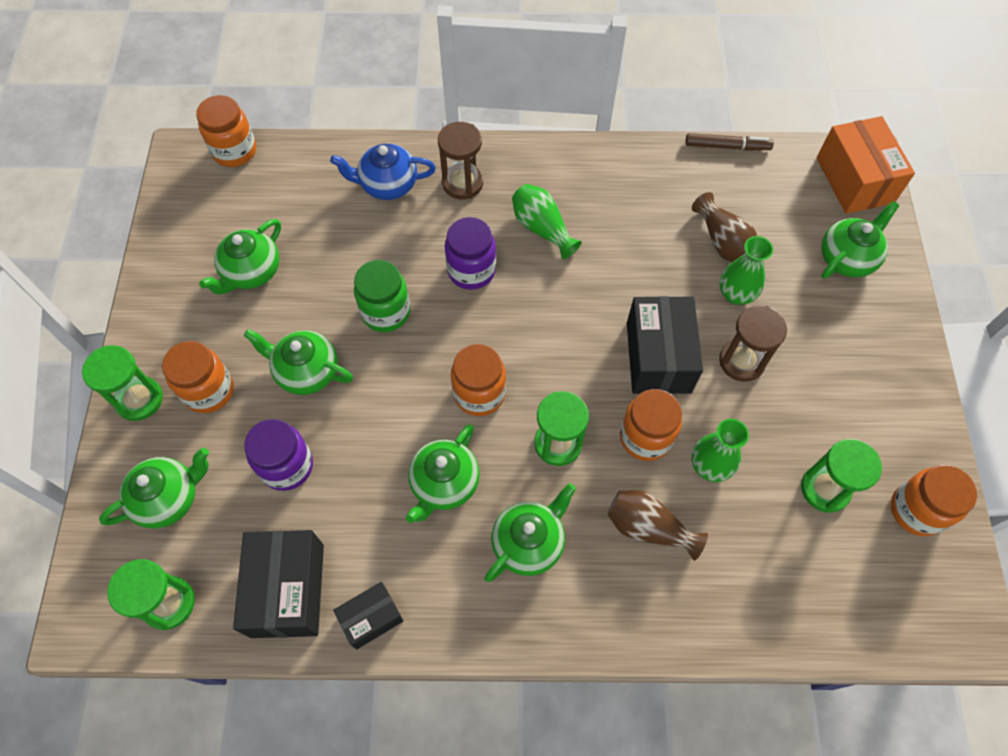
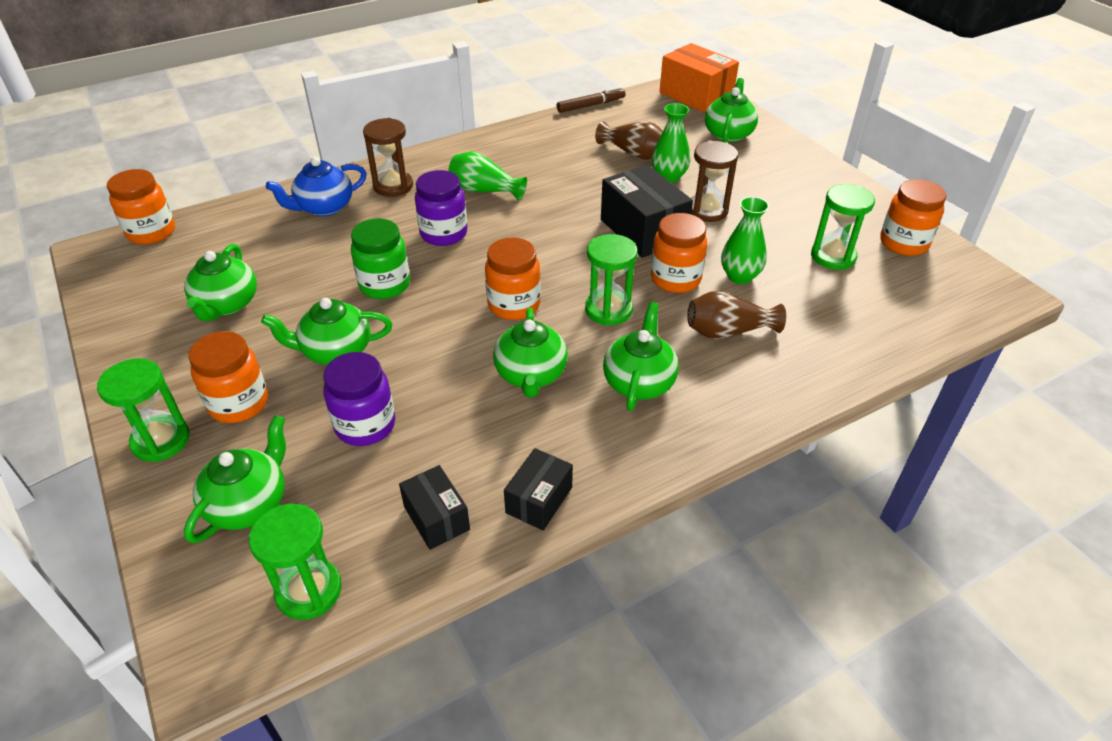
camera: 30 degrees left, 20 degrees down
(288, 590) = (436, 518): black box -> black box, size x0.57

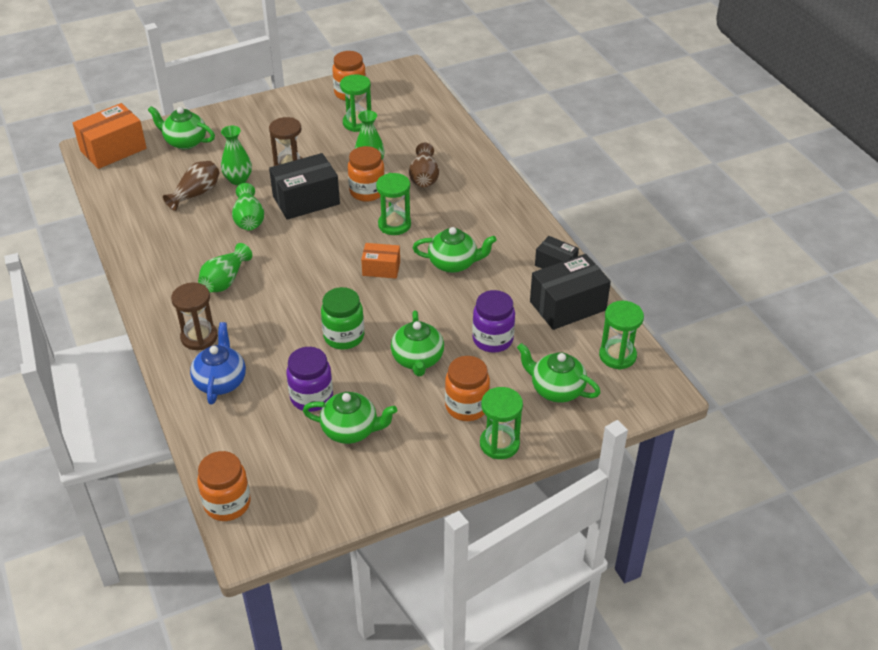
camera: 85 degrees left, 0 degrees up
(324, 207) = (220, 381): blue teapot -> blue teapot turned 150 degrees counterclockwise
(436, 518) = (568, 306): black box -> black box, size x1.75
(443, 234) = (282, 304): purple jar -> purple jar (311, 397)
(514, 305) = (381, 268): orange jar -> orange box
(591, 105) = (103, 210): brown marker -> none
(595, 193) = (249, 219): none -> green vase
(639, 382) = (465, 218): green teapot -> none

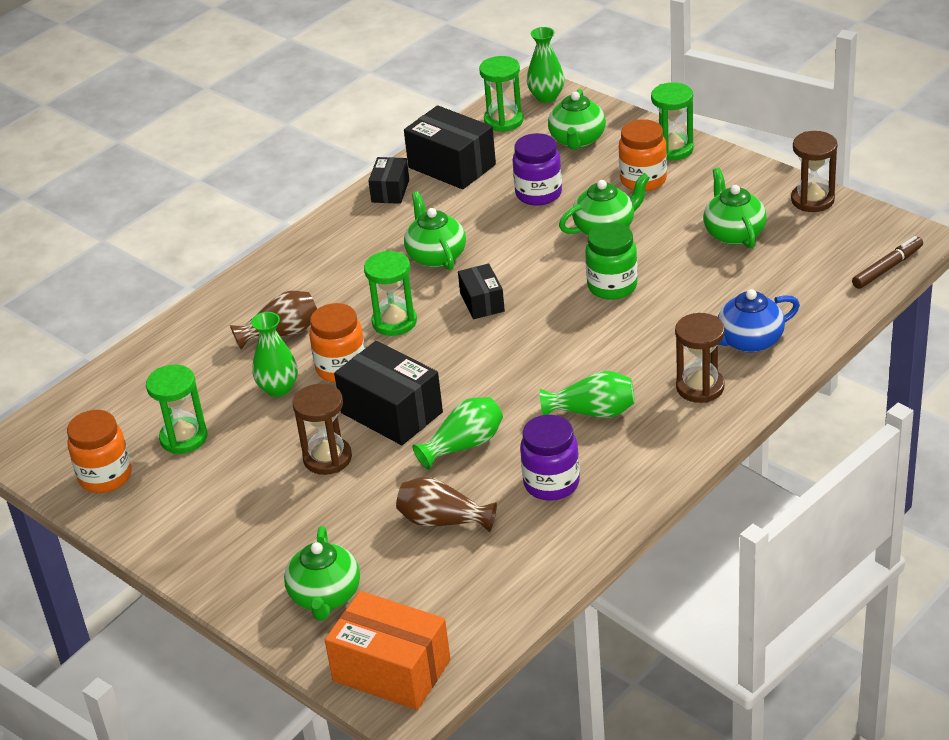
camera: 110 degrees left, 5 degrees down
(227, 504) = (887, 268): orange jar -> brown marker
(238, 180) = (385, 495): green vase -> green vase (546, 97)
(311, 397) = (715, 273): purple jar -> purple jar (551, 483)
(355, 502) = (812, 200): none -> brown hourglass
(381, 268) = (482, 302): orange box -> black box

